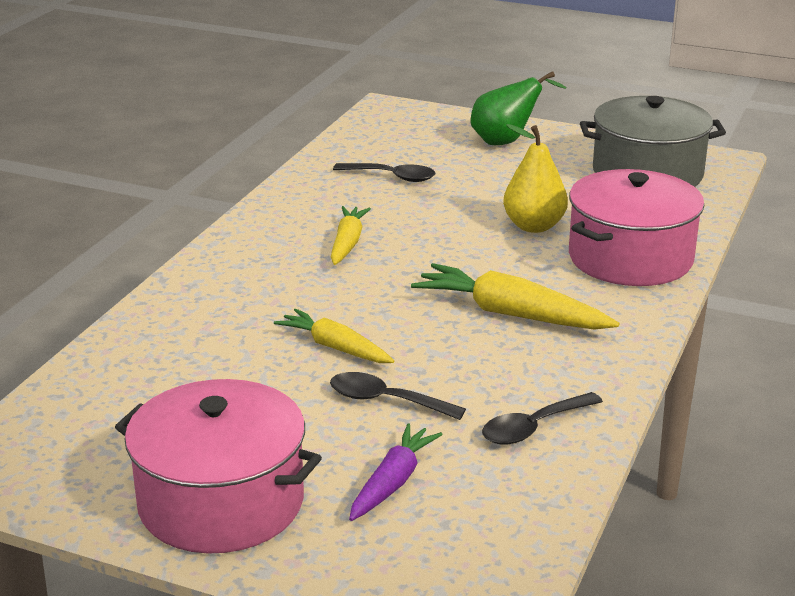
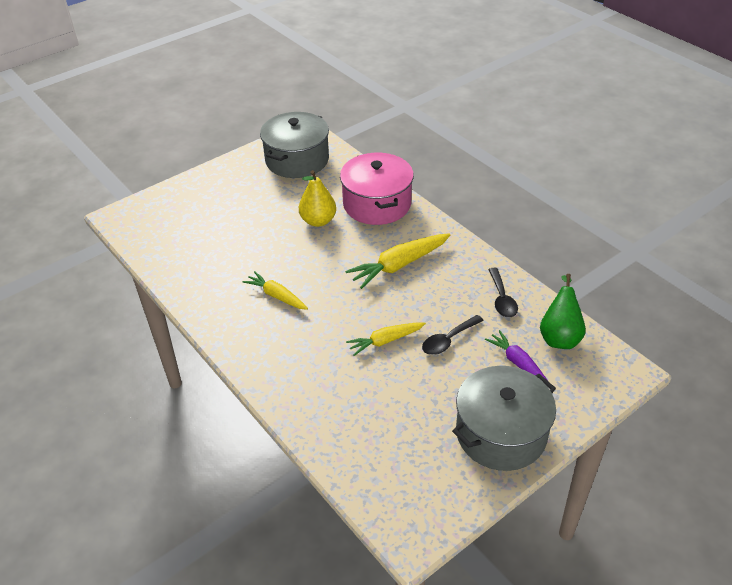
camera: 60 degrees left, 15 degrees up
(221, 502) = (501, 433): pink pot -> grey pot
(392, 177) = (212, 249): black spoon -> none
(506, 141) = (212, 190): green pear -> green pear (559, 336)

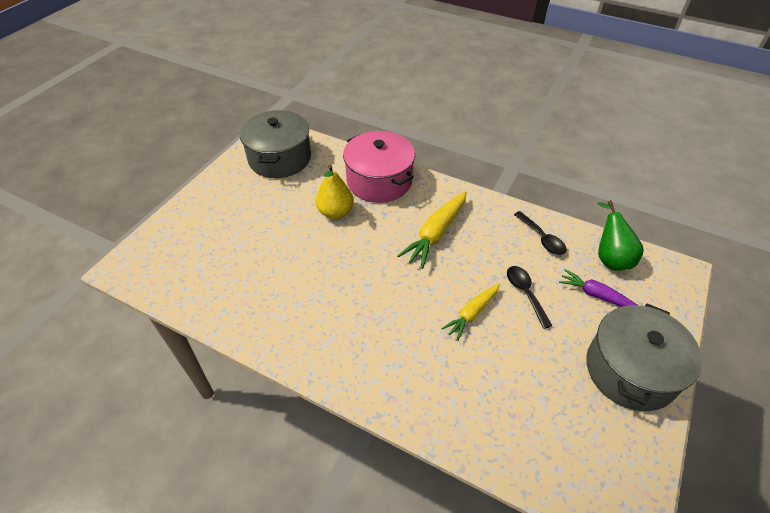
camera: 25 degrees left, 5 degrees up
(276, 296) = (341, 302): yellow carrot -> none
(448, 340) = (525, 293): black spoon -> black spoon turned 135 degrees clockwise

